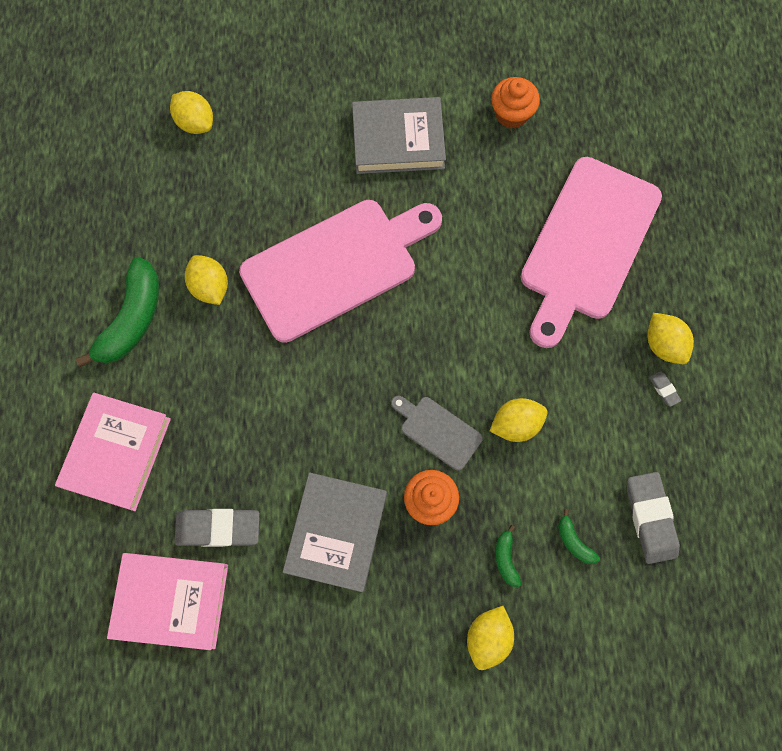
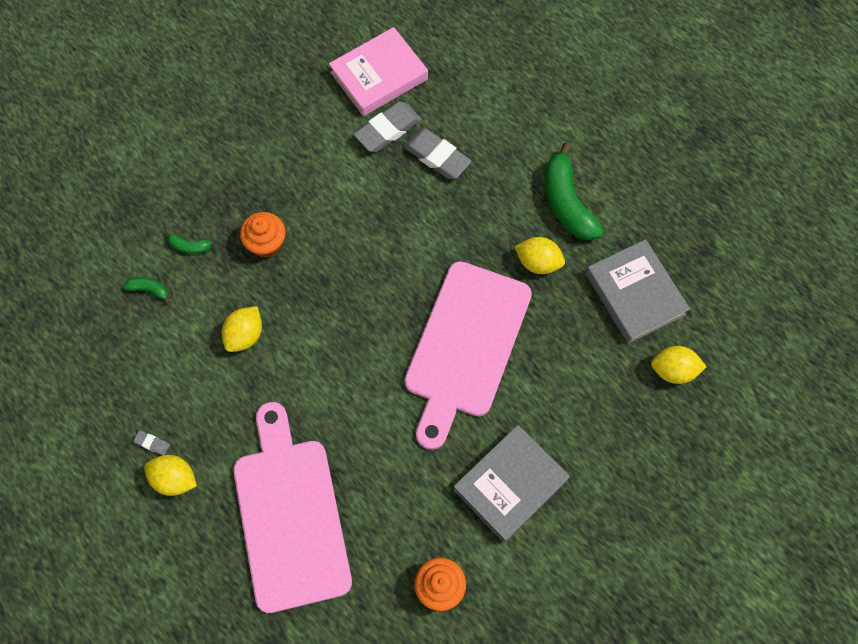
camera: 140 degrees right, 5 degrees down
(117, 453) = (492, 122): pink book -> none
(336, 532) = (311, 181): grey book -> grey book (635, 294)
(438, 431) = (296, 290): grey cutting board -> none
(488, 637) = (167, 195): yellow lemon -> none
(505, 558) = (189, 246): green banana -> green banana turned 150 degrees clockwise
(650, 518) = (105, 344): grey eraser -> grey eraser (437, 156)

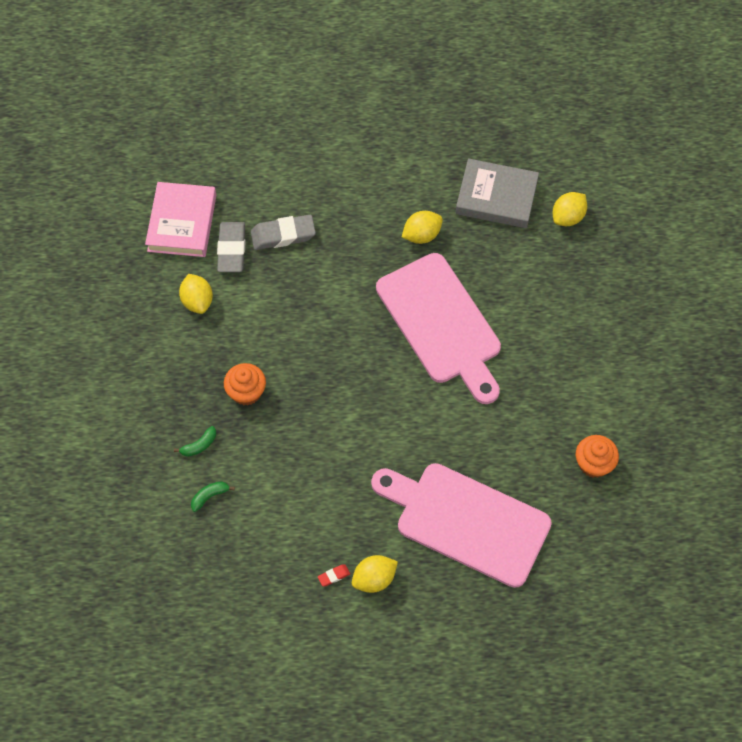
camera: 50 degrees left, 5 degrees down
(152, 443) = (334, 576): grey eraser -> red eraser
(245, 335) = (306, 457): yellow lemon -> yellow lemon (197, 301)
(510, 485) = (561, 370): grey book -> none
(566, 202) = (394, 184): green banana -> none

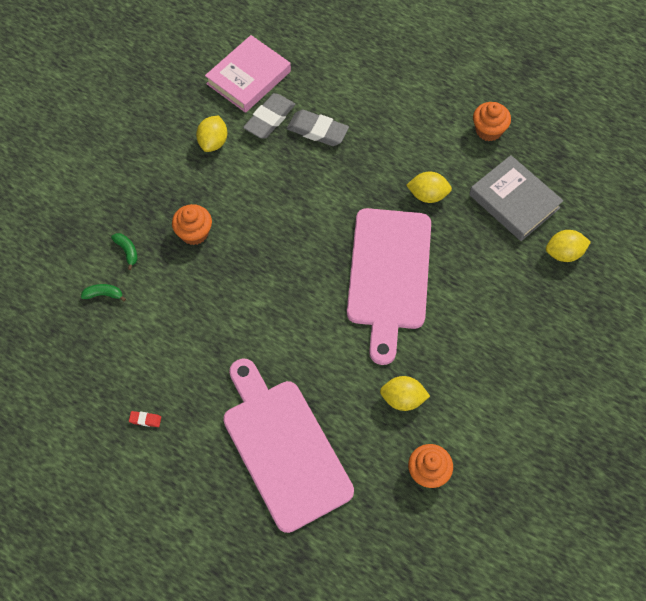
camera: 35 degrees right, 0 degrees up
(199, 445) = (127, 251): green banana -> green banana turned 120 degrees counterclockwise
(374, 579) = (174, 444): yellow lemon -> yellow lemon (403, 399)
(429, 147) = (488, 130): none -> orange cupcake

